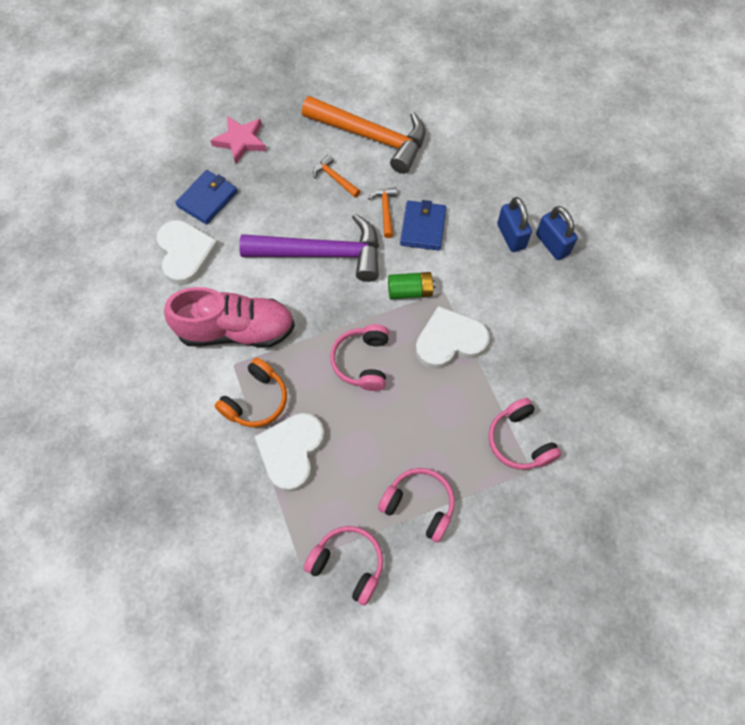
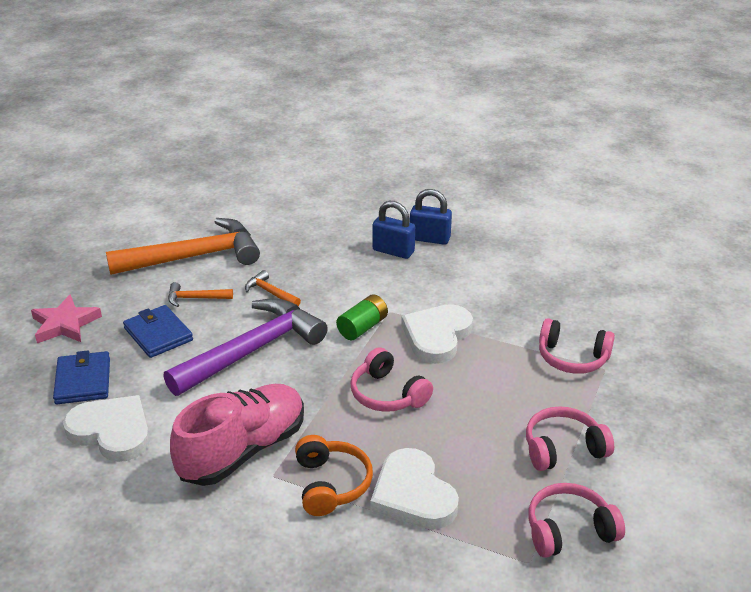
camera: 45 degrees left, 30 degrees down
(423, 227) = (317, 285): blue wallet -> blue wallet (158, 334)

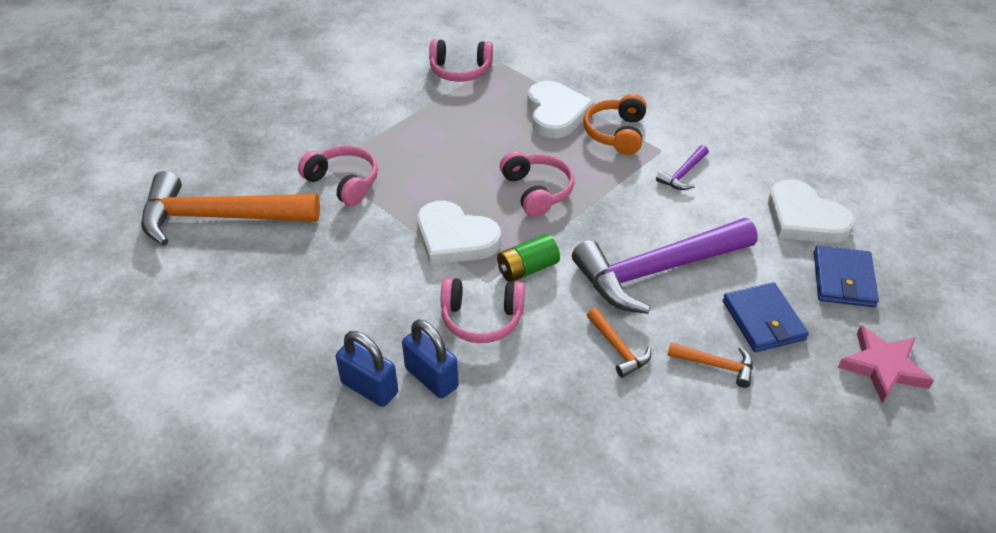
camera: 160 degrees left, 10 degrees up
(194, 257) = (714, 448): orange hammer -> orange hammer (219, 217)
(243, 450) = (683, 174): pink shoe -> purple hammer
(437, 336) = (455, 238): white heart -> white heart turned 75 degrees clockwise
(563, 449) = (420, 116): pink headphones -> pink headphones (481, 319)

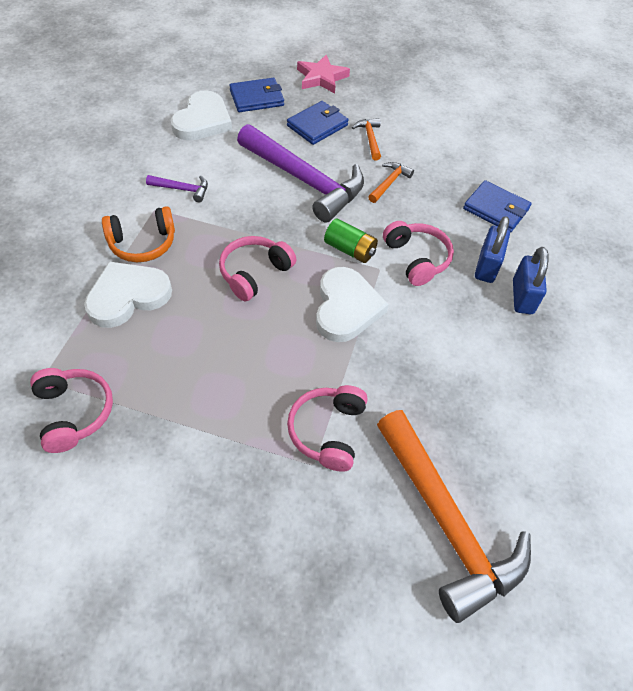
camera: 120 degrees left, 10 degrees up
(515, 441) = (496, 209): none -> blue wallet

